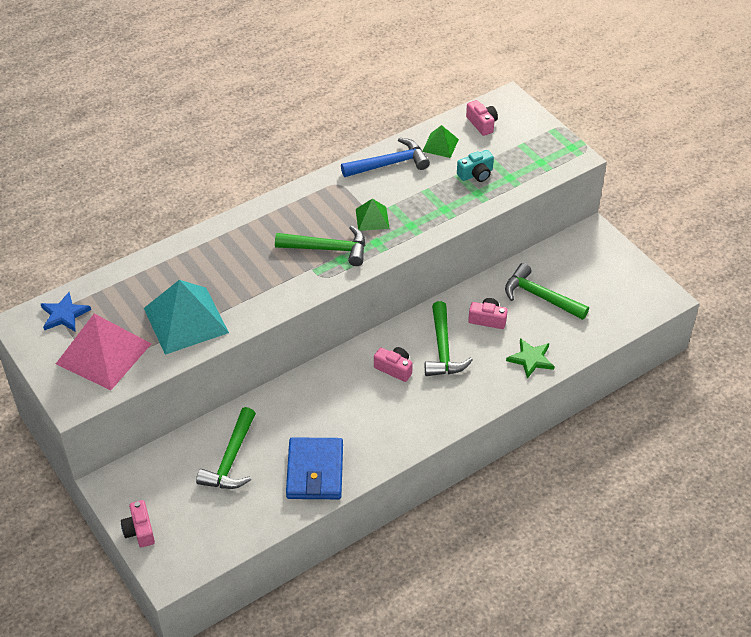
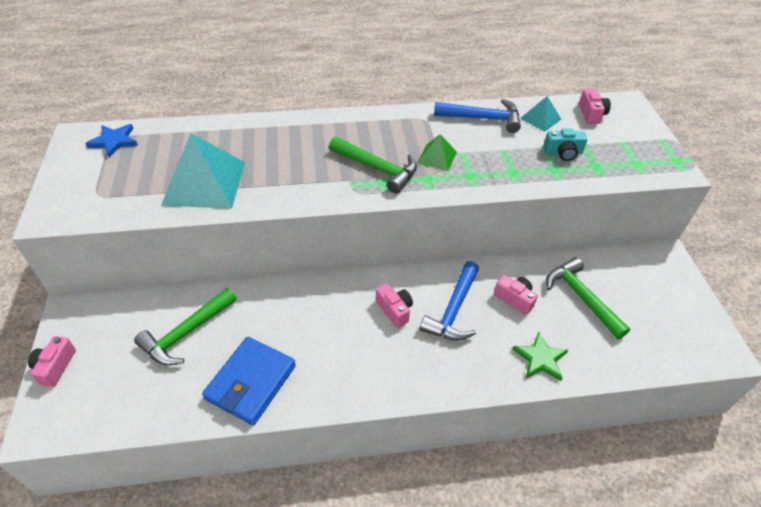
camera: 25 degrees right, 0 degrees up
(103, 353) = (113, 184): pink pyramid -> none
(440, 145) = (540, 118): green pyramid -> turquoise pyramid
(442, 349) = (453, 310): green hammer -> blue hammer

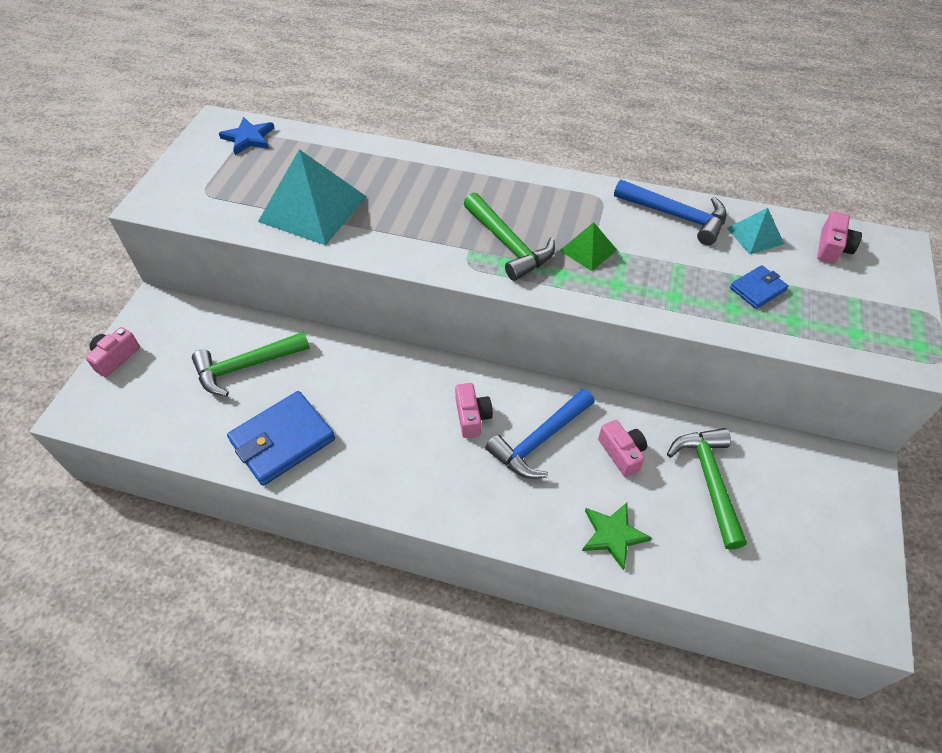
camera: 25 degrees right, 5 degrees up
(562, 153) = (757, 289): turquoise camera -> blue wallet

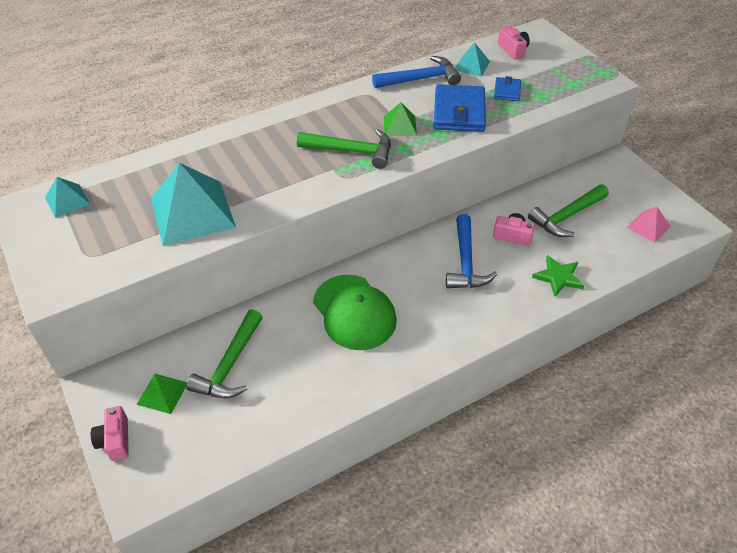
camera: 45 degrees left, 5 degrees down
(181, 349) = (162, 393): none -> green pyramid
(248, 138) = (67, 200): blue star -> turquoise pyramid
(282, 440) = (319, 384): blue wallet -> blue wallet (459, 112)
(385, 403) = (354, 312): none -> green cap
(472, 416) = (414, 279): pink camera -> none
(709, 481) = (566, 216): green hammer -> green hammer turned 75 degrees counterclockwise
(796, 572) = (648, 227): none -> pink pyramid

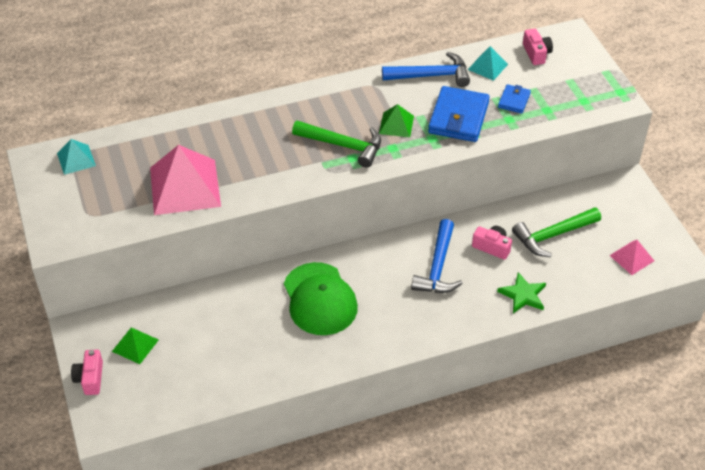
camera: 10 degrees right, 0 degrees up
(192, 212) = (185, 187): turquoise pyramid -> pink pyramid
(230, 365) = (198, 330): green hammer -> none

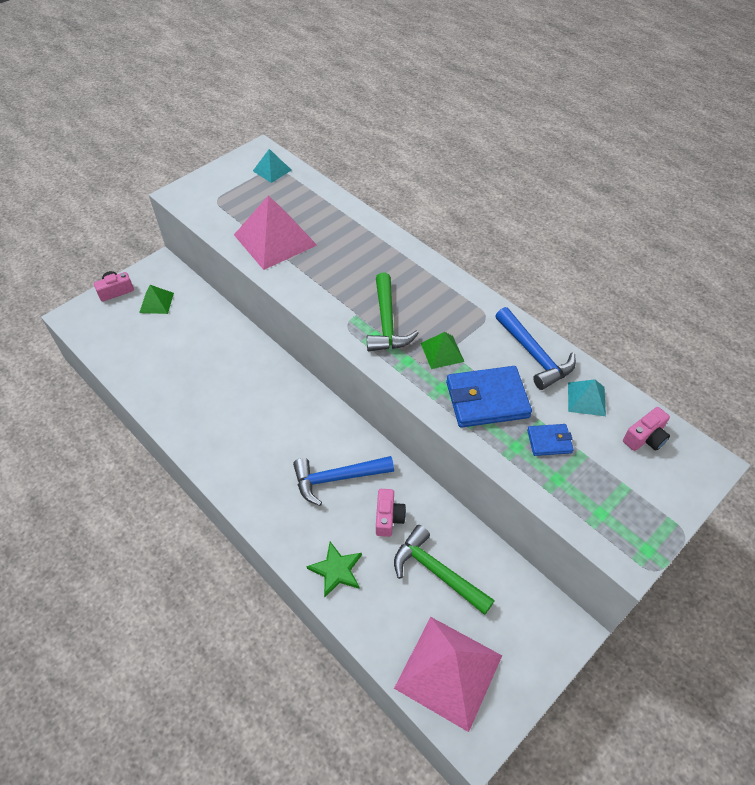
camera: 65 degrees right, 5 degrees up
(319, 299) = (254, 400): green cap -> none
(631, 258) = (448, 671): pink pyramid -> pink pyramid, size x2.00

